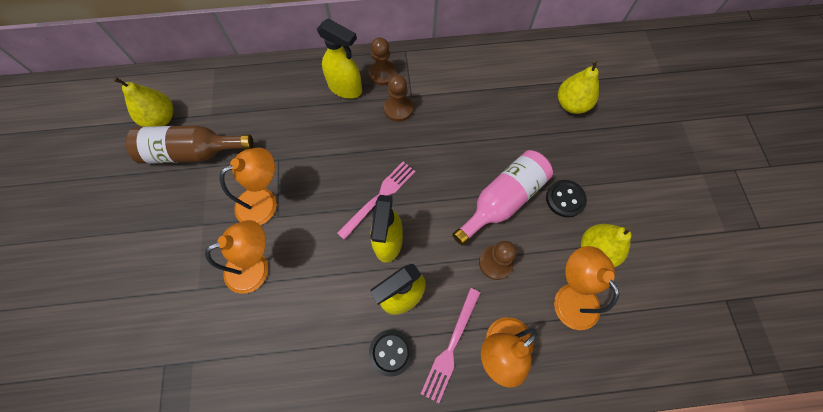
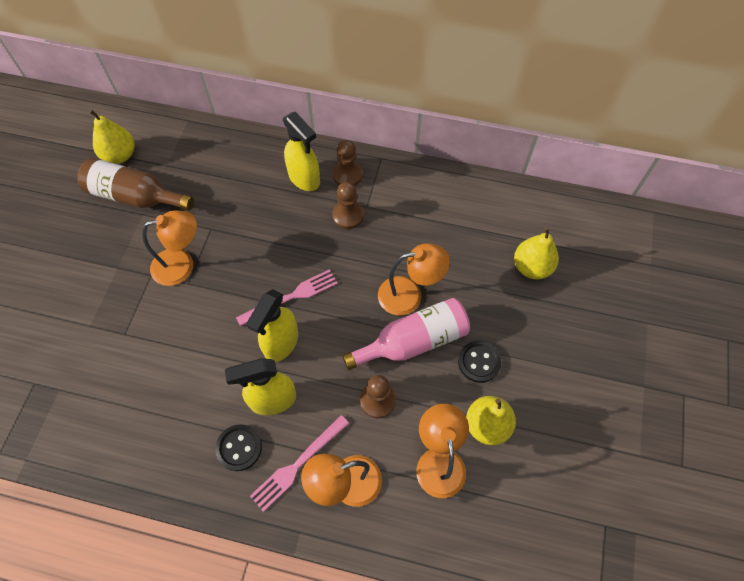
camera: 20 degrees right, 5 degrees down
(256, 266) = (149, 323): orange lamp -> orange lamp (409, 295)

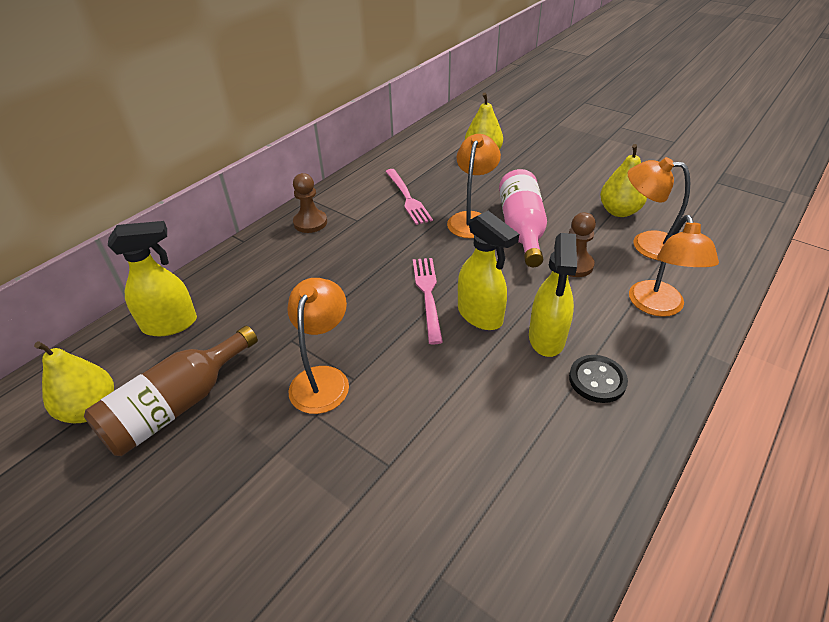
camera: 65 degrees left, 20 degrees down
(298, 464) = (628, 336): pink fork -> pink fork (407, 198)
(304, 178) = (288, 251): yellow spray bottle -> yellow spray bottle (171, 324)
(348, 215) = (358, 234): brown pawn -> none
(479, 362) = (558, 200): black button -> none

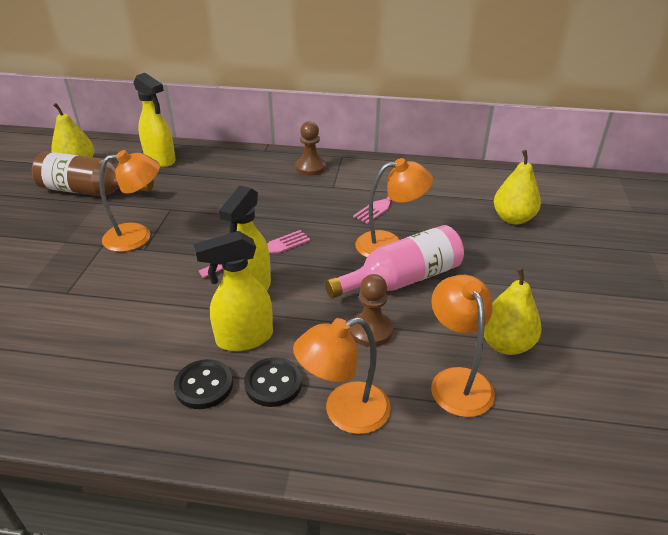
camera: 60 degrees right, 5 degrees down
(612, 336) = (273, 383): none -> black button

